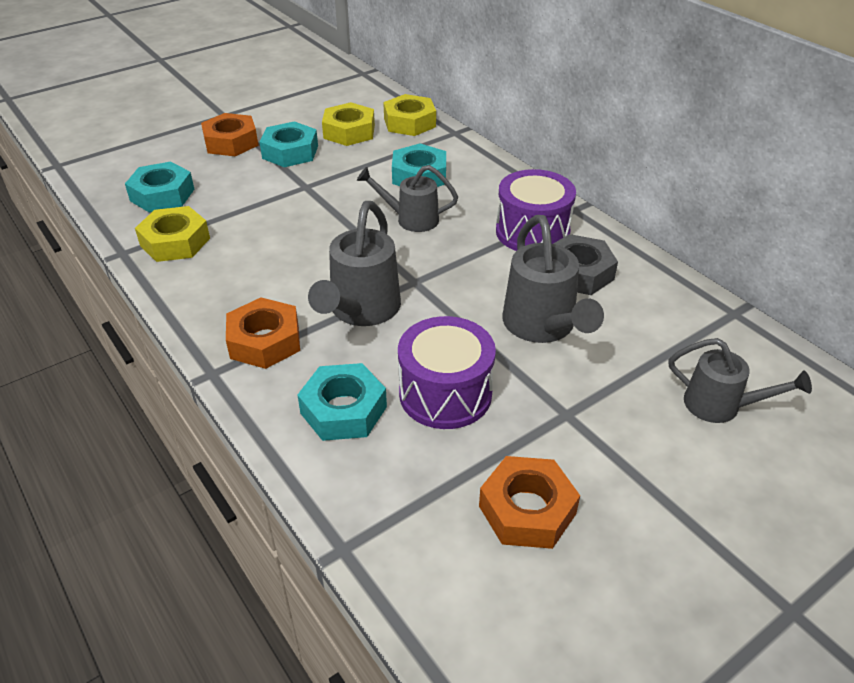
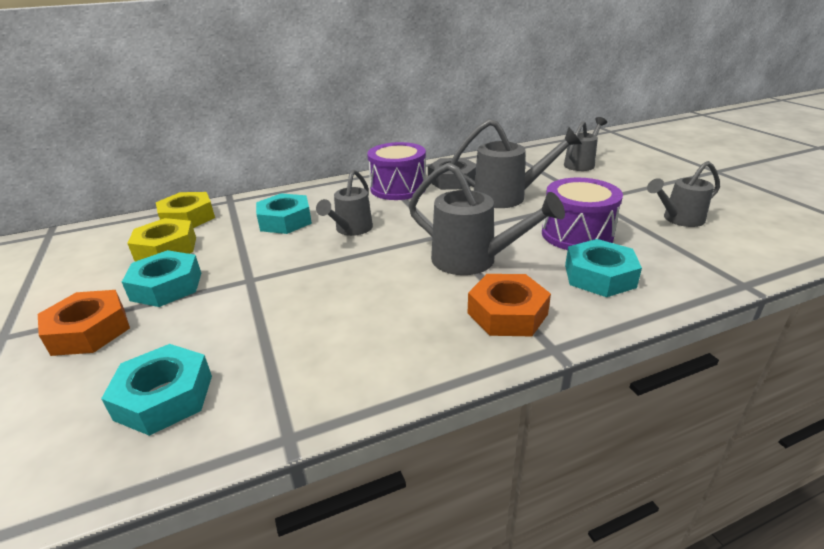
camera: 75 degrees left, 10 degrees down
(175, 242) = (295, 381): yellow nut -> none
(527, 510) = (679, 219): orange nut -> grey watering can

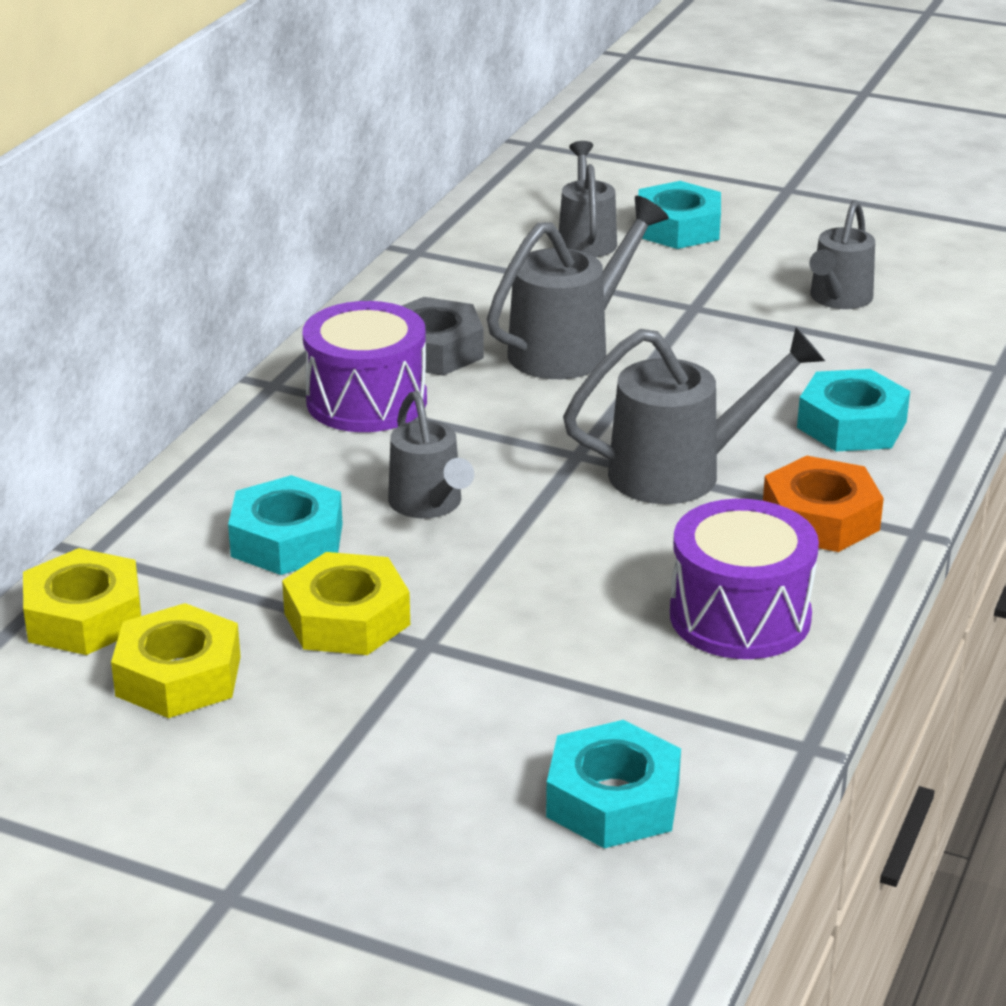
camera: 45 degrees left, 0 degrees up
(89, 331) = (345, 815): orange nut -> none
(167, 286) = (320, 715): turquoise nut -> turquoise nut (677, 228)
(246, 256) = (347, 619): none -> yellow nut
(577, 234) = (750, 375): purple drum -> purple drum (740, 616)

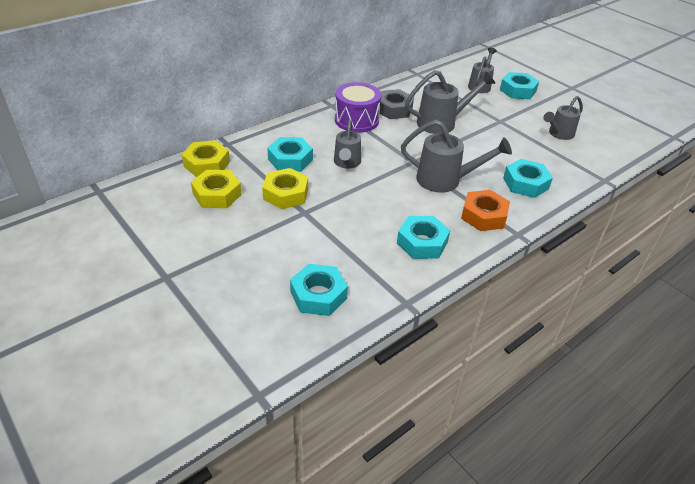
camera: 25 degrees right, 10 degrees up
(740, 616) = (422, 242): purple drum -> turquoise nut

